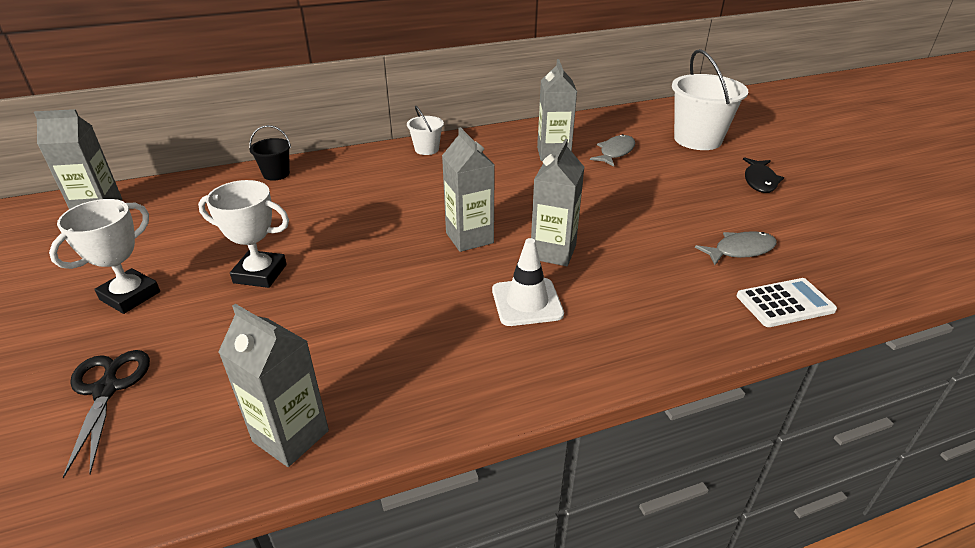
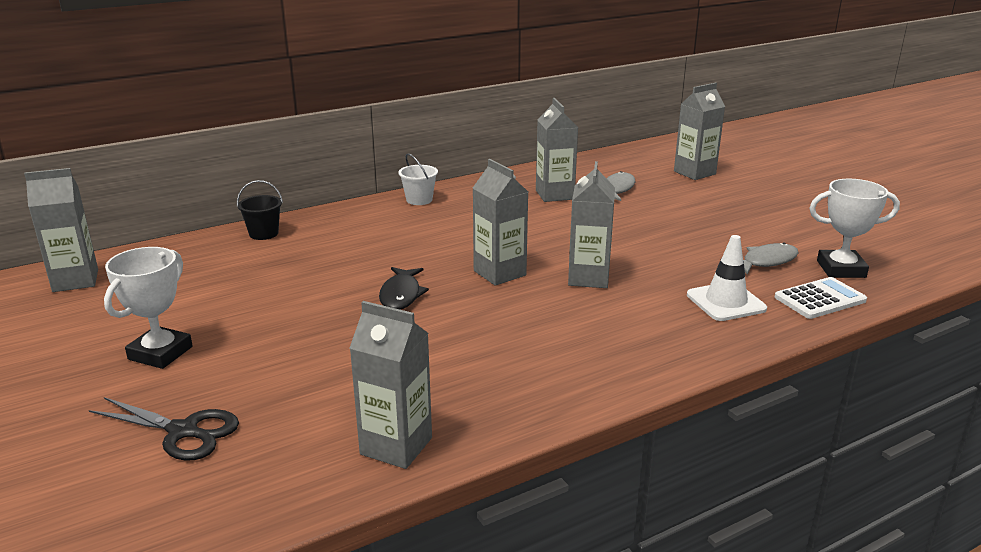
camera: 10 degrees left, 10 degrees down
(107, 389) = (183, 431): black scissors -> black scissors turned 135 degrees clockwise
(260, 274) = (294, 322): white trophy -> white trophy (841, 269)
(527, 302) = (580, 320): white traffic cone -> white traffic cone (726, 302)
(697, 139) = (694, 173): white bucket -> grey carton
(759, 181) = (766, 203): black fish -> black fish (401, 295)

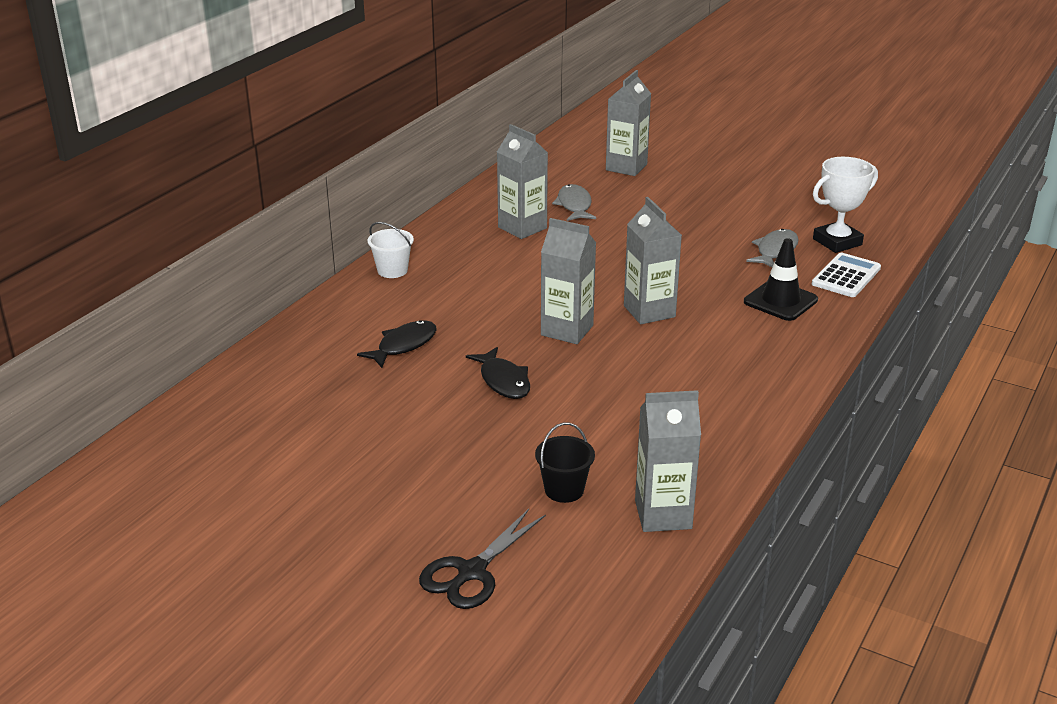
camera: 30 degrees left, 5 degrees up
(75, 280) = (136, 475): grey carton -> none
(160, 353) = (347, 514): white trophy -> none
(183, 431) = (472, 572): black scissors -> black scissors turned 135 degrees clockwise
(264, 233) = (275, 357): black bucket -> black bucket (564, 490)
(360, 250) = (403, 345): none -> black fish
(726, 302) = (780, 301): white traffic cone -> black traffic cone

